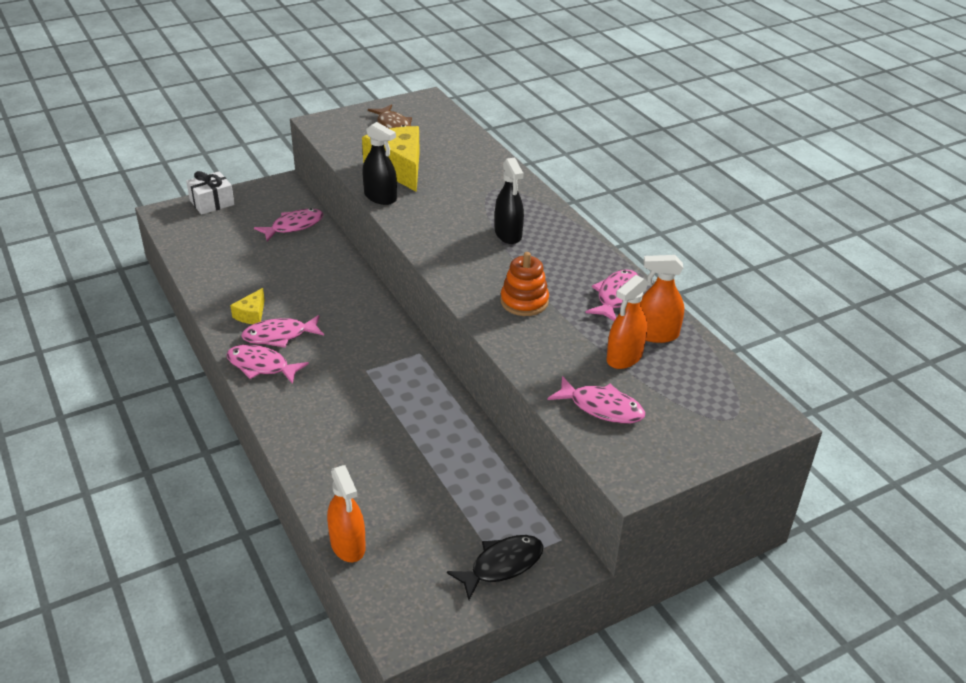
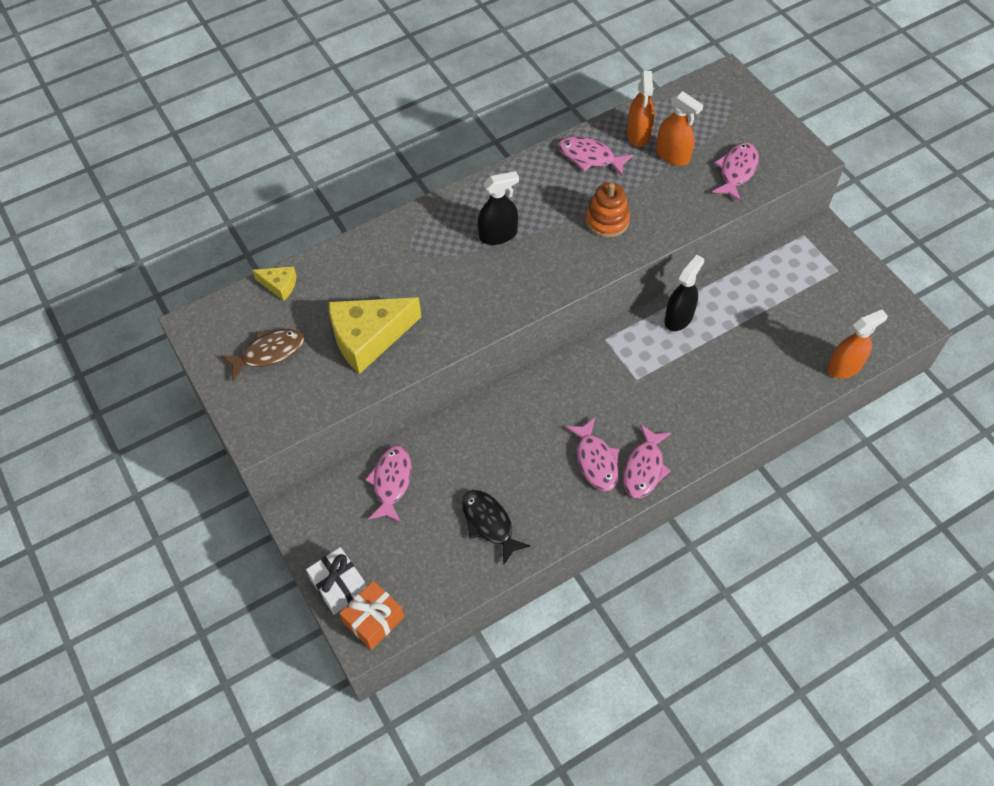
camera: 90 degrees left, 20 degrees up
(177, 217) = (373, 620): none -> orange gift
(251, 314) = (563, 493): yellow cheese -> yellow cheese (279, 285)
(294, 226) = (391, 482): pink fish -> pink fish turned 45 degrees clockwise
(380, 197) = (434, 349): black spray bottle -> black spray bottle (678, 318)
(502, 565) = (837, 269): black fish -> black fish (489, 523)

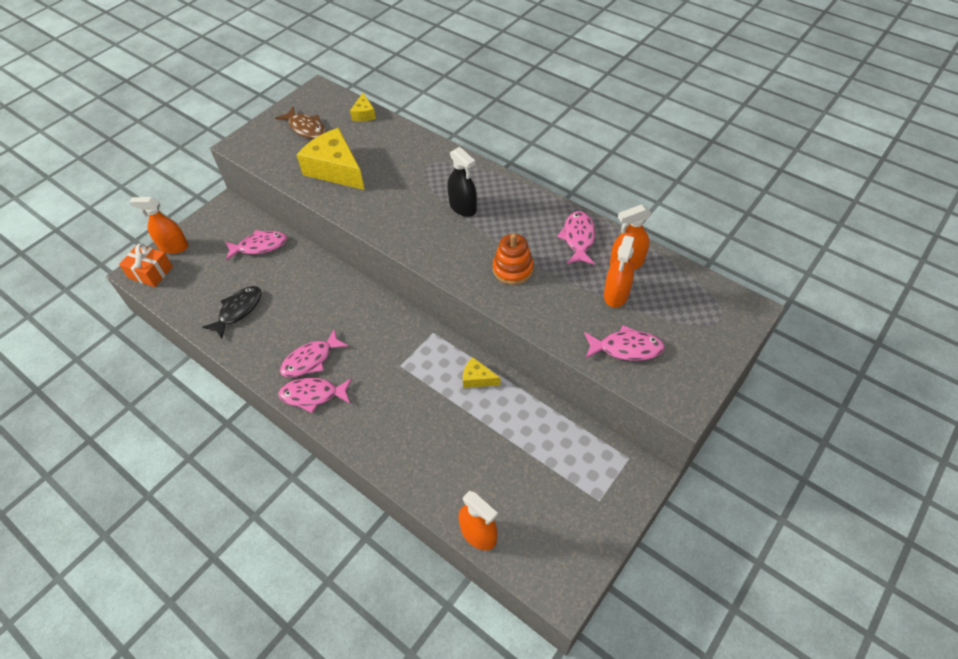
camera: 70 degrees right, 5 degrees down
(339, 586) = (173, 247): white gift -> orange spray bottle
(678, 318) = (477, 378): black spray bottle -> yellow cheese

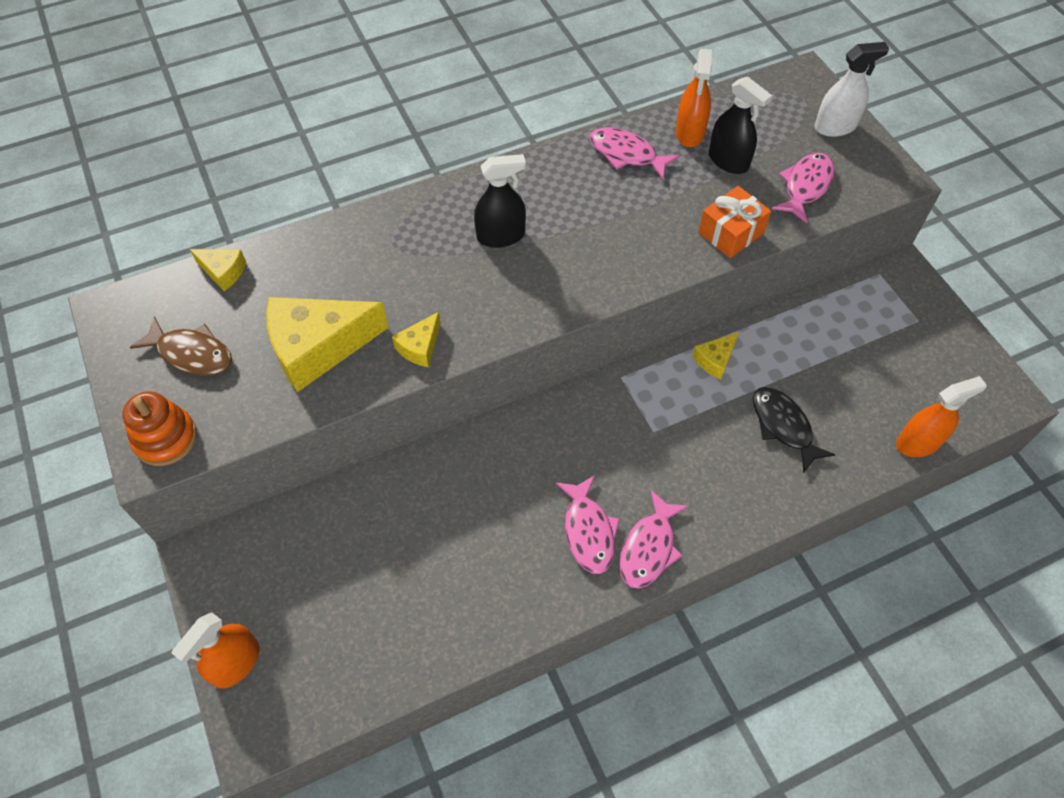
camera: 65 degrees left, 5 degrees up
(151, 272) = (271, 715): orange gift -> orange gift (730, 233)
(238, 310) = (441, 600): black fish -> black fish (783, 426)
(260, 246) = (328, 531): pink fish -> none
(306, 128) = (192, 353): brown fish -> brown fish turned 45 degrees clockwise
(358, 208) = (420, 347): none -> yellow cheese
(513, 269) = (637, 231): orange stacking toy -> orange stacking toy (165, 438)
(616, 294) = (728, 161): orange spray bottle -> black spray bottle
(707, 347) = (835, 127): none -> white spray bottle

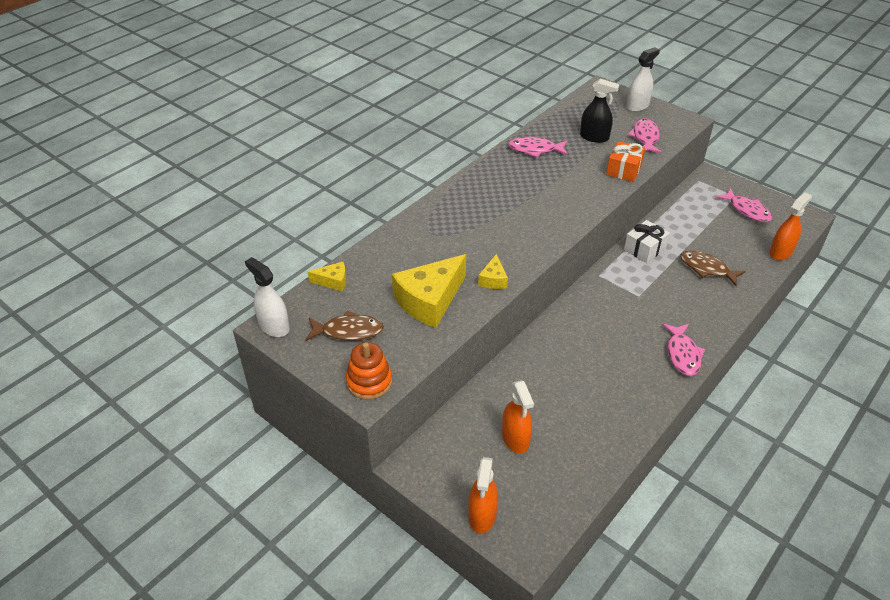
camera: 25 degrees left, 15 degrees down
(113, 312) = (274, 326): none -> white spray bottle
(501, 236) = (495, 210): black spray bottle -> none
(588, 531) = (642, 359): pink fish -> pink fish (747, 210)
(689, 133) = (562, 130): orange spray bottle -> orange spray bottle (515, 439)
(715, 360) = (644, 249): yellow cheese -> white gift
(783, 426) = (706, 269): black fish -> brown fish

